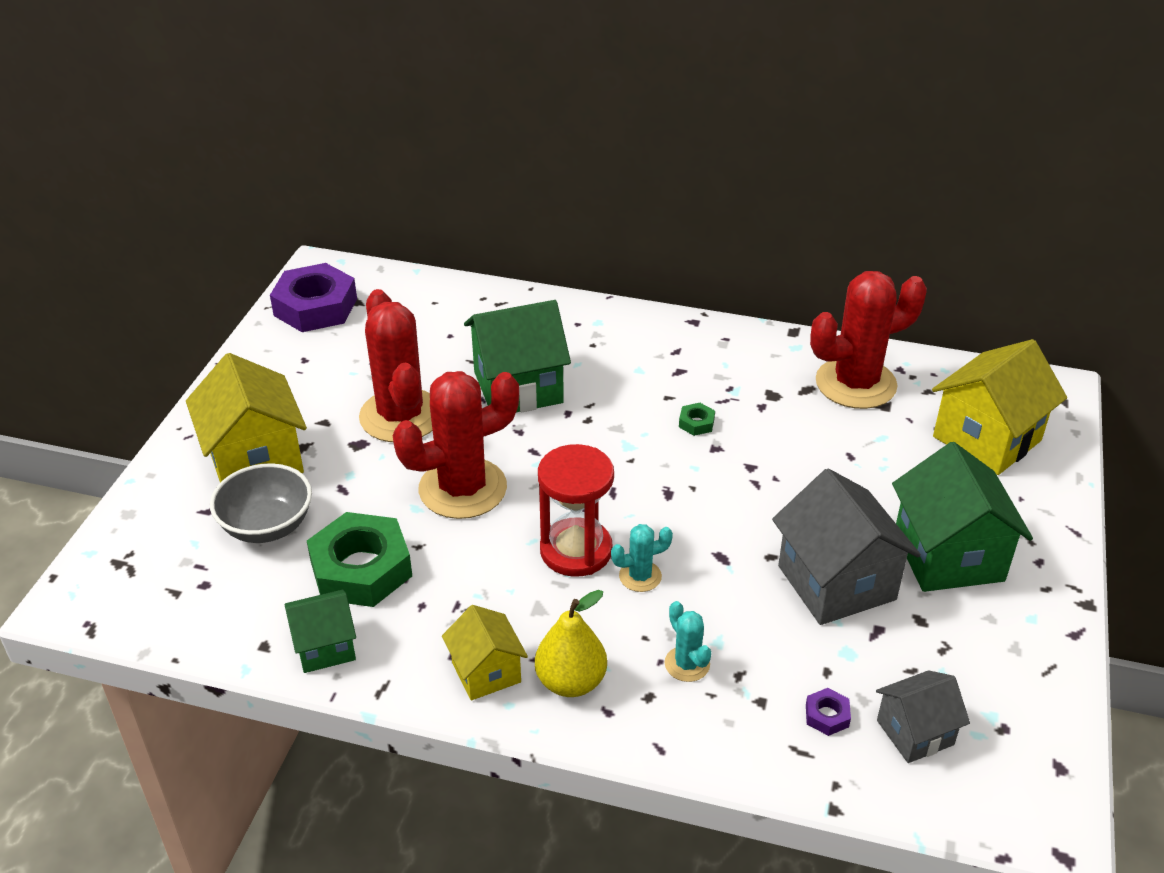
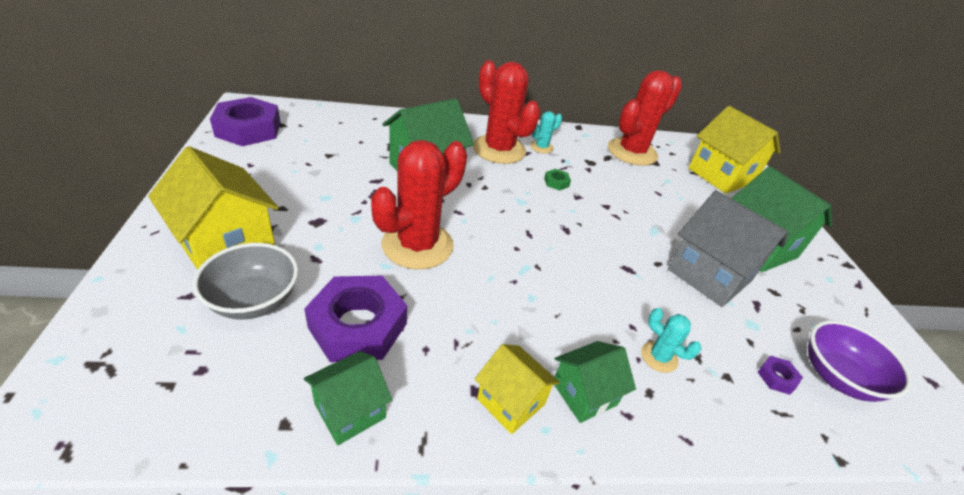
camera: 25 degrees left, 0 degrees up
(361, 569) = (358, 326): green nut -> purple nut
(401, 416) = (345, 197): red cactus -> red cactus (499, 149)
(571, 682) = (584, 394): yellow pear -> green house
(576, 550) = (527, 280): red hourglass -> none
(640, 576) = (583, 292): turquoise cactus -> turquoise cactus (541, 147)
(915, 732) = (837, 377): grey house -> purple bowl
(987, 438) = (721, 176): yellow house -> yellow house turned 60 degrees counterclockwise

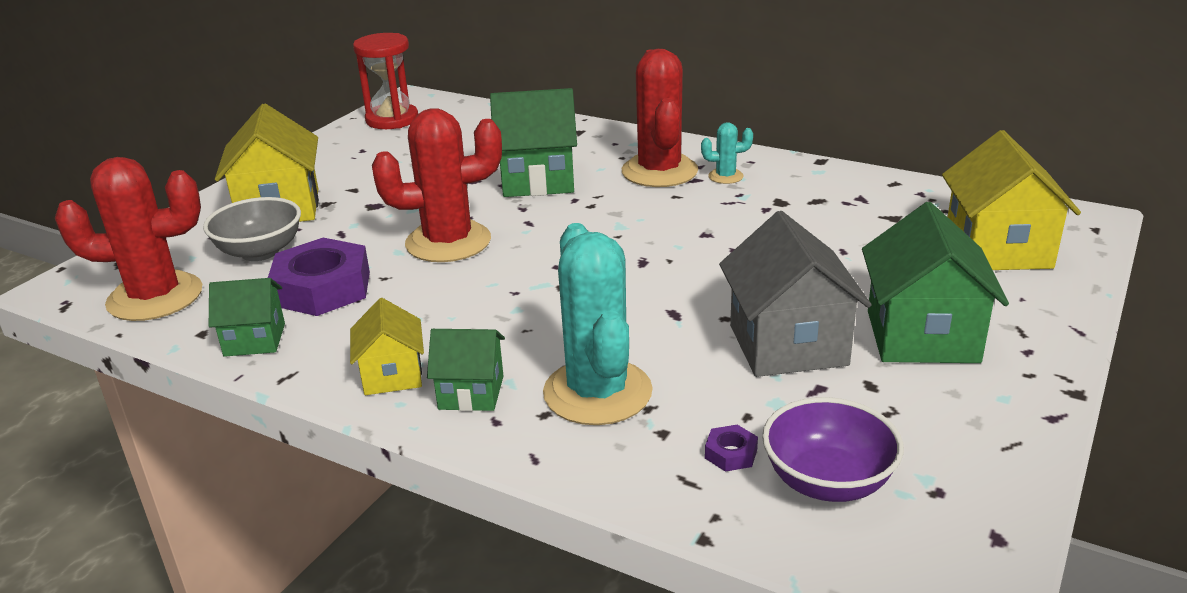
camera: 40 degrees right, 10 degrees down
(248, 129) = (392, 120): purple nut -> red hourglass
(556, 182) = (695, 215): green nut -> none
(632, 152) = (869, 200): red cactus -> red cactus (155, 297)
(659, 357) = (597, 392): turquoise cactus -> turquoise cactus, size x2.22

